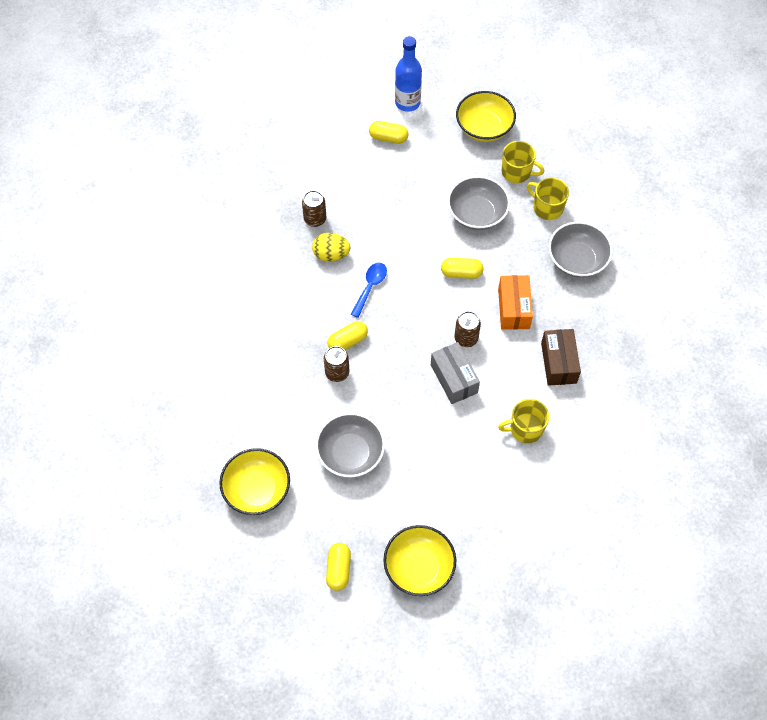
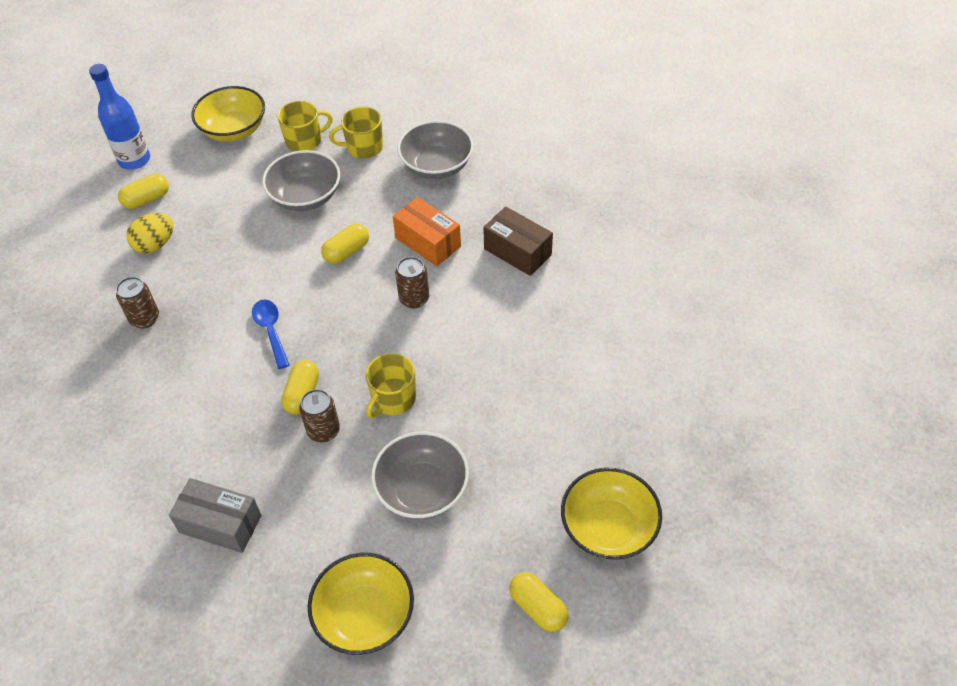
camera: 45 degrees left, 10 degrees down
(331, 254) = (197, 335): yellow egg -> yellow egg (155, 245)
(454, 378) = (443, 340): grey box -> grey box (220, 524)
(525, 428) = (554, 325): yellow mug -> yellow mug (393, 399)

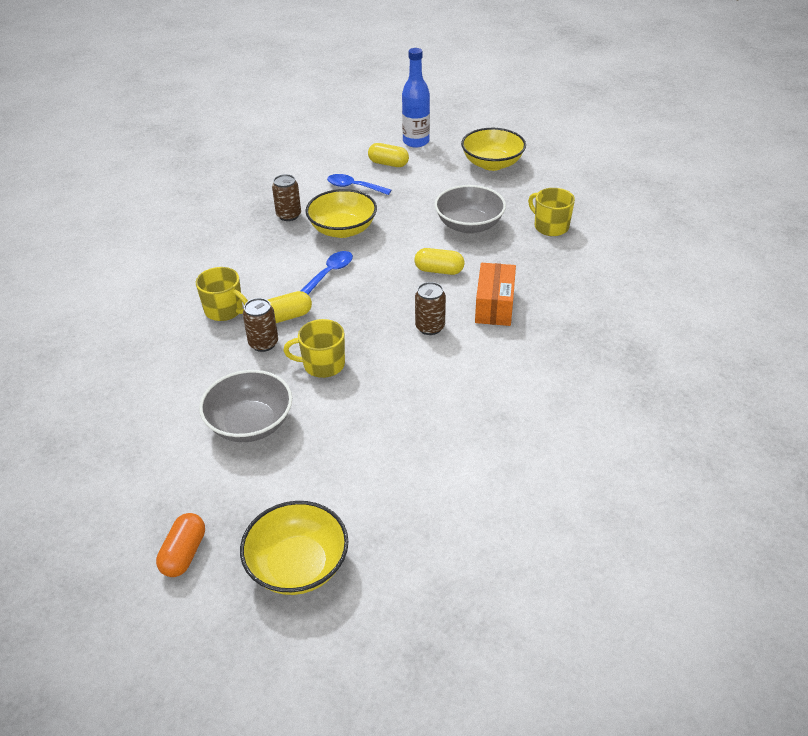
camera: 55 degrees right, 10 degrees down
(155, 245) = (354, 187): yellow egg -> blue spoon
(220, 524) = (148, 335): grey box -> none
(304, 141) = (521, 197): yellow mug -> yellow mug (224, 310)
(365, 615) = (116, 448): yellow bowl -> yellow bowl (342, 229)
(437, 166) = (579, 271): grey bowl -> none
(517, 252) = (541, 361): brown box -> none
(538, 607) = (184, 554): yellow capsule -> orange capsule

